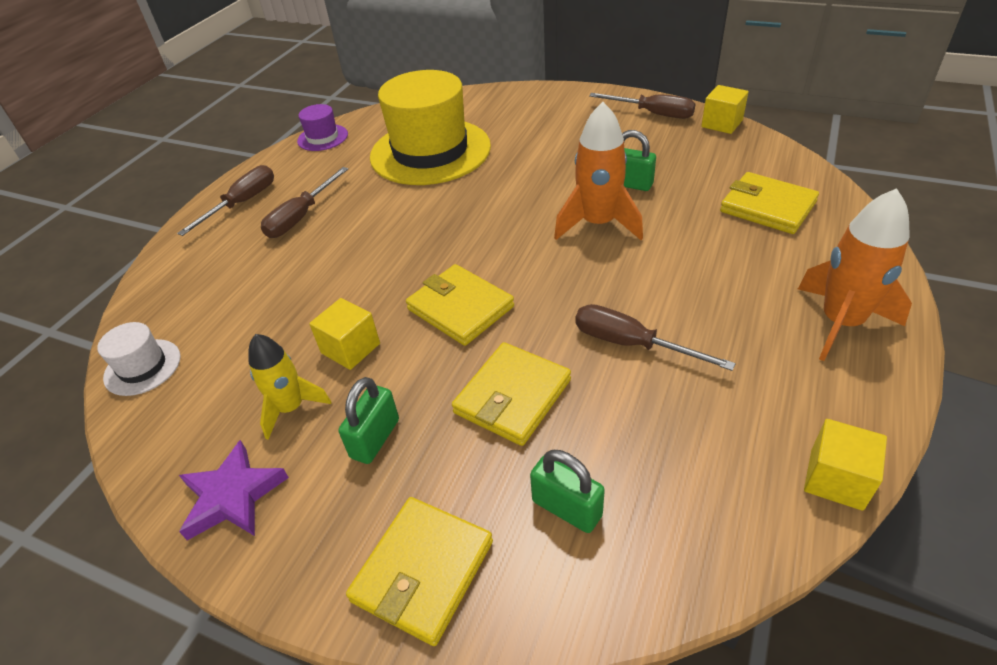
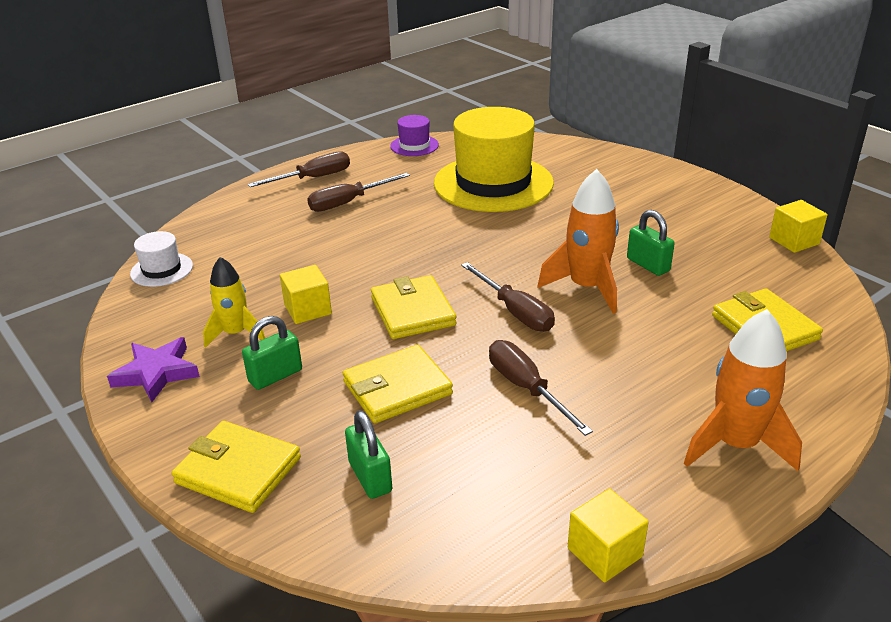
camera: 25 degrees right, 10 degrees down
(423, 571) = (238, 470): yellow wallet -> yellow wallet turned 60 degrees clockwise
(653, 114) = (731, 211): brown screwdriver -> brown screwdriver (515, 312)

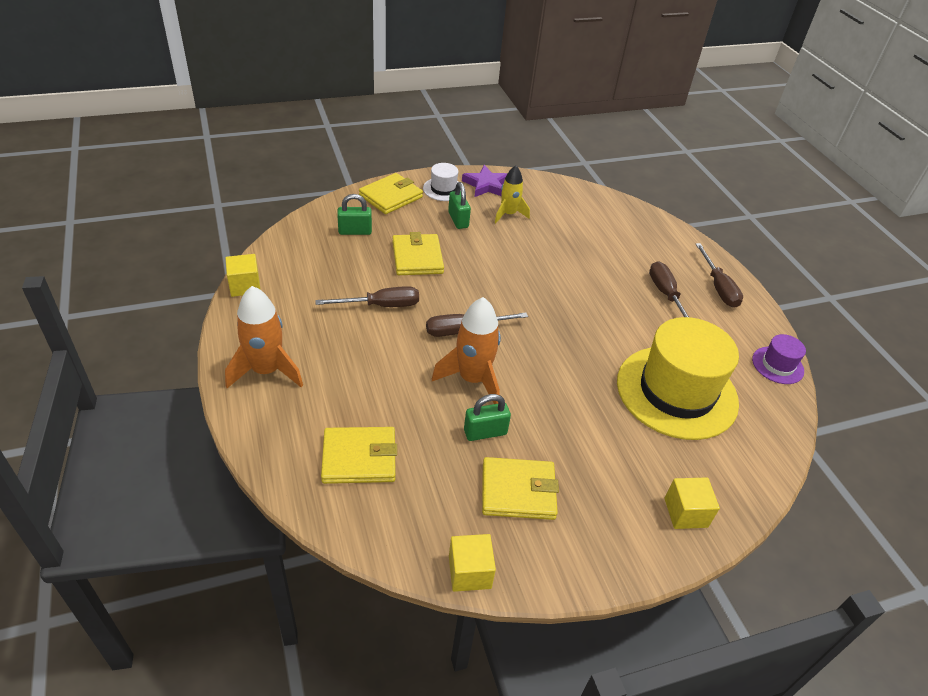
camera: 105 degrees right, 10 degrees up
(162, 270) = (597, 200): white hat -> white hat (443, 189)
(308, 309) = (519, 244): yellow cube -> yellow cube (685, 513)
(413, 311) = (492, 285): yellow wallet -> yellow wallet (518, 491)

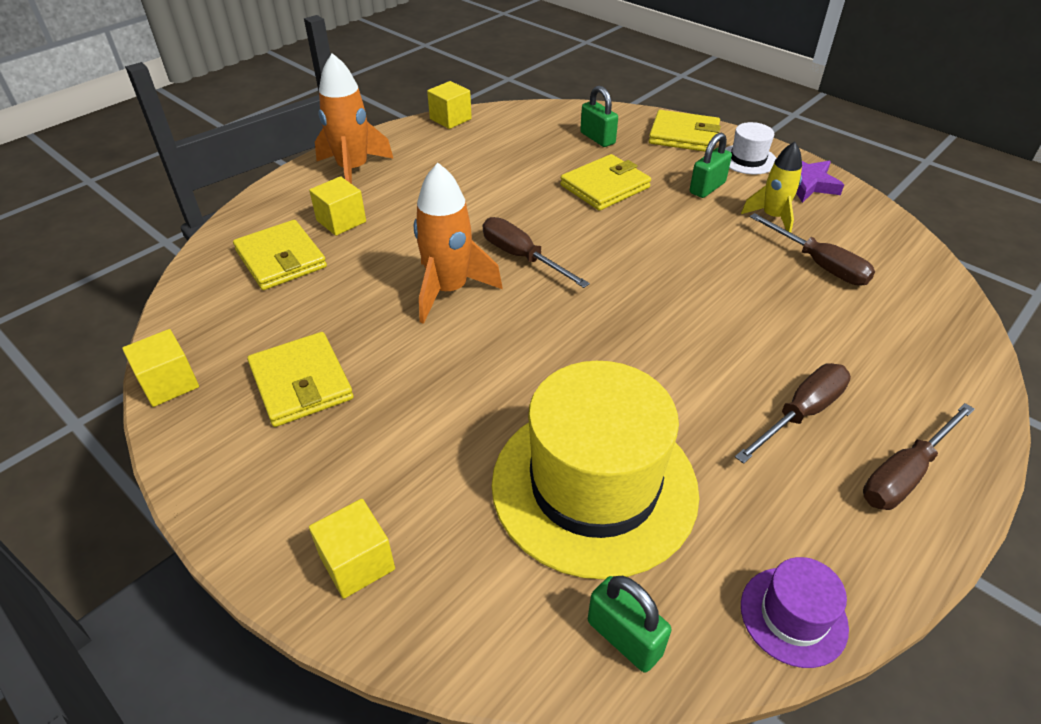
camera: 65 degrees right, 0 degrees up
(337, 404) = (341, 221): none -> yellow cube
(381, 305) = (503, 193): brown screwdriver -> brown screwdriver (819, 265)
(485, 432) = (374, 327): green padlock -> green padlock (624, 638)

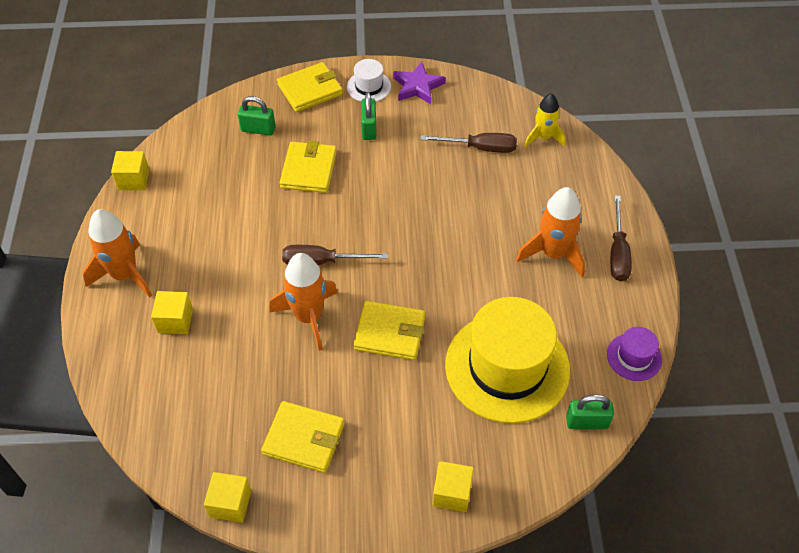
camera: 45 degrees left, 10 degrees up
(281, 259) = (176, 378): yellow wallet -> yellow wallet (390, 333)
(772, 217) = (426, 128): yellow rocket -> yellow rocket (543, 137)
(801, 413) = (553, 253): brown screwdriver -> orange rocket

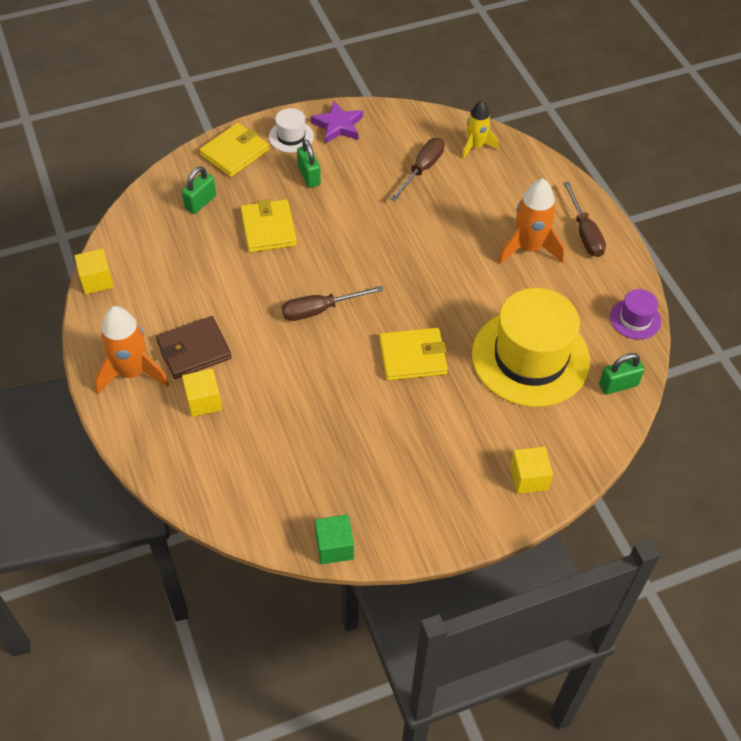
camera: 20 degrees left, 0 degrees up
(189, 269) = (194, 350): none -> brown wallet
(230, 504) = (334, 547): yellow cube -> green cube
(258, 129) = (200, 202): green padlock -> green padlock turned 45 degrees counterclockwise
(304, 439) = (376, 471): yellow wallet -> none
(308, 317) = (331, 363): orange rocket -> none
(480, 148) = (422, 169): brown screwdriver -> brown screwdriver turned 45 degrees counterclockwise

